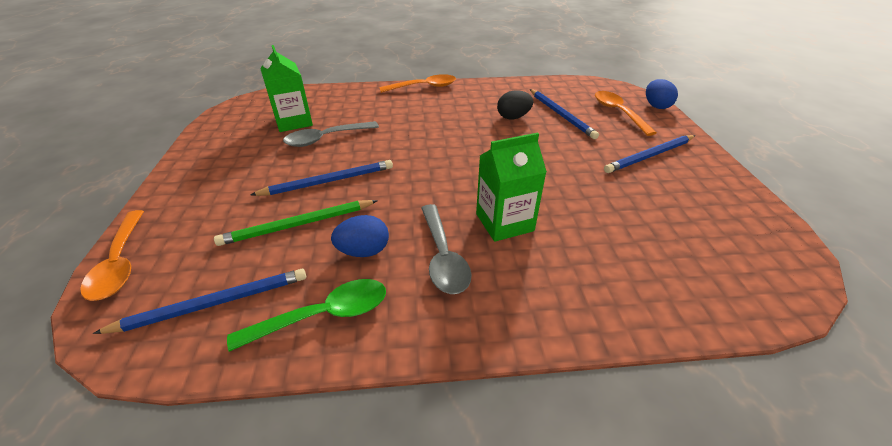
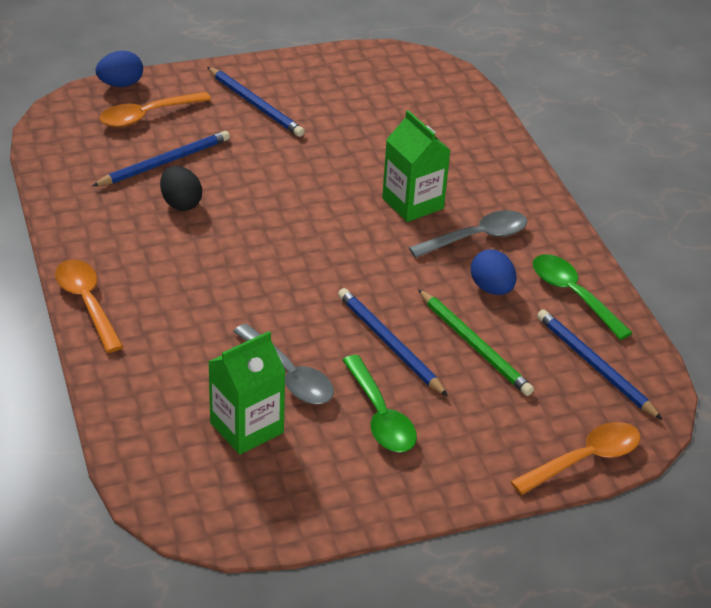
camera: 105 degrees left, 0 degrees up
(262, 167) = (380, 416): none -> green spoon

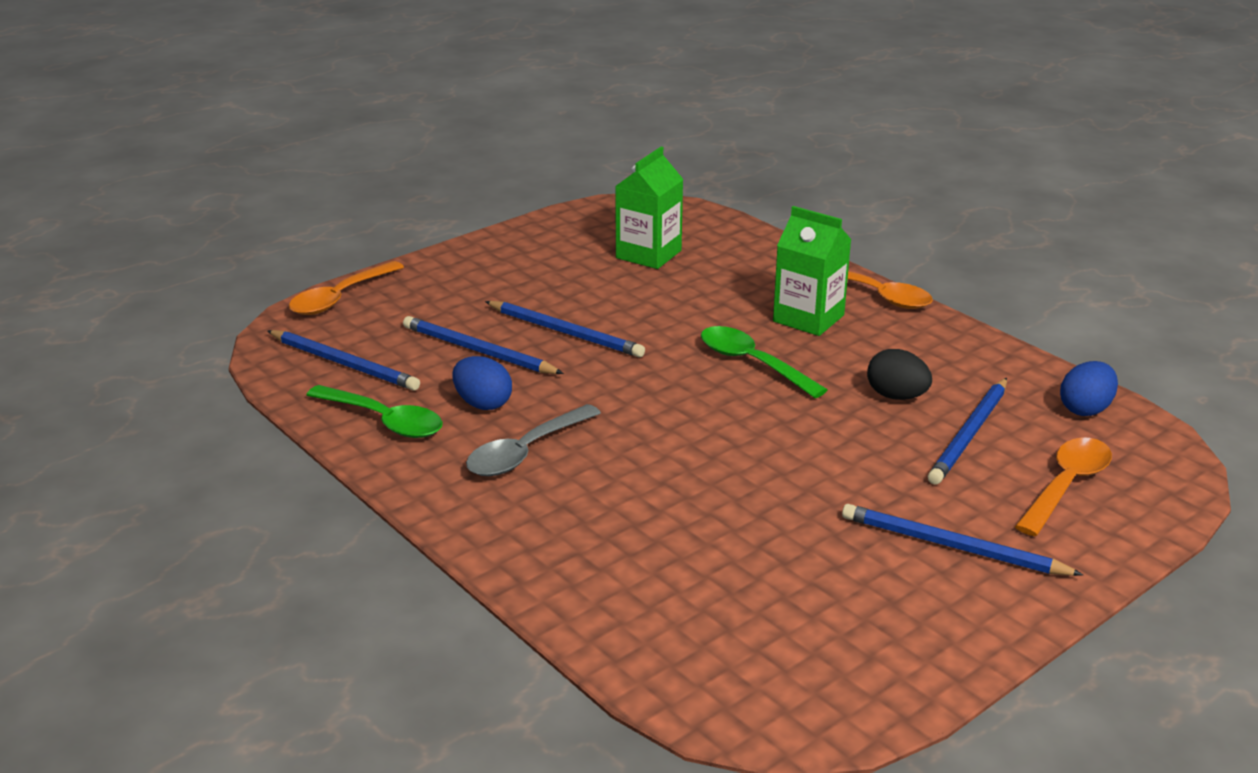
camera: 160 degrees right, 10 degrees down
(121, 84) = (1161, 519): blue egg -> blue egg (1085, 409)
(289, 375) = (642, 291): grey spoon -> none
(380, 416) = (540, 284): green spoon -> green spoon (752, 363)
(413, 203) = (629, 470): green carton -> green carton (808, 318)
(474, 345) = (479, 351): green pencil -> blue pencil

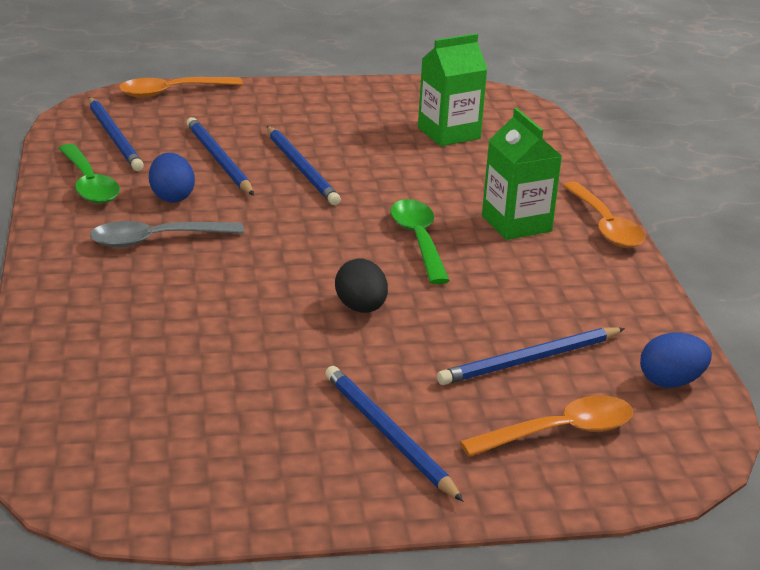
camera: 30 degrees right, 0 degrees up
(896, 396) = (507, 308): black egg -> black egg (361, 308)

